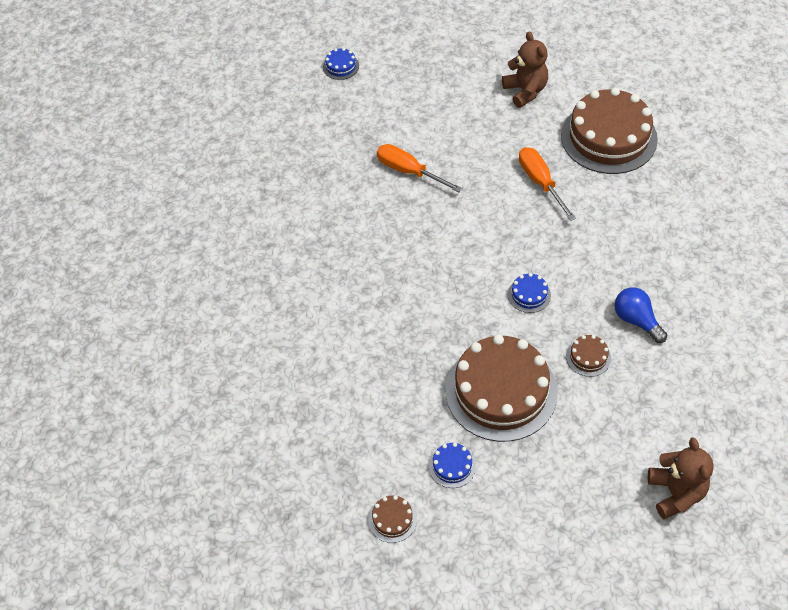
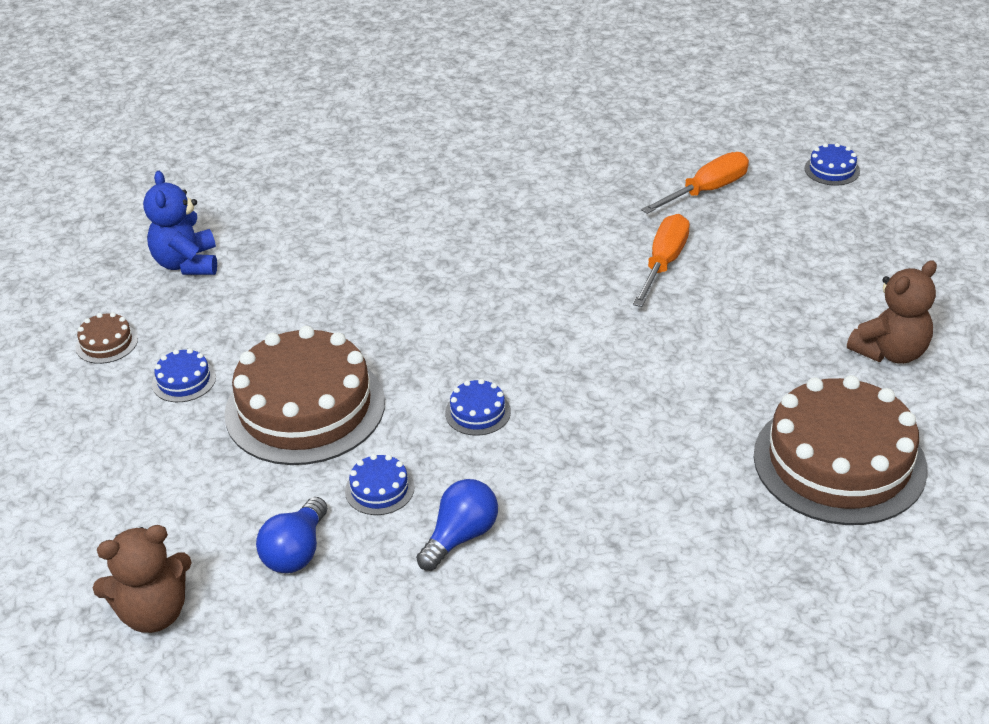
camera: 75 degrees right, 15 degrees down
(308, 458) = (187, 264): none -> blue teddy bear
(540, 182) = (701, 395): orange screwdriver -> orange screwdriver (707, 190)
(588, 357) = (379, 489): brown cake -> blue cake
(635, 408) = (296, 552): none -> blue light bulb

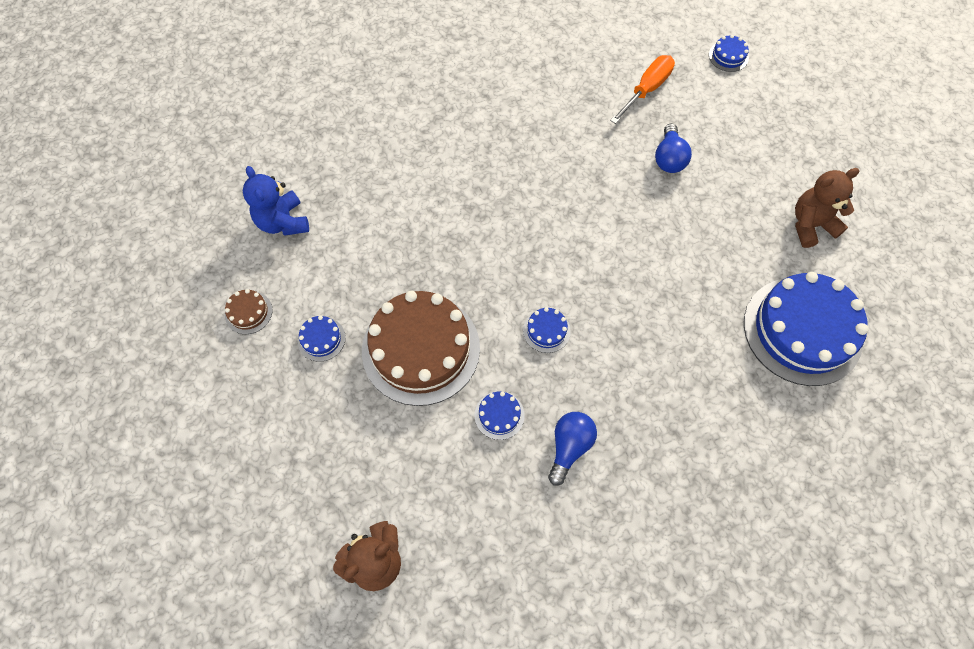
camera: 15 degrees left, 25 degrees up
(296, 552) = (458, 484): blue light bulb -> blue light bulb (669, 158)
(663, 263) = (636, 166): orange screwdriver -> none
(839, 461) = (802, 330): brown cake -> blue cake
(890, 352) = (811, 225): brown teddy bear -> brown teddy bear turned 150 degrees counterclockwise

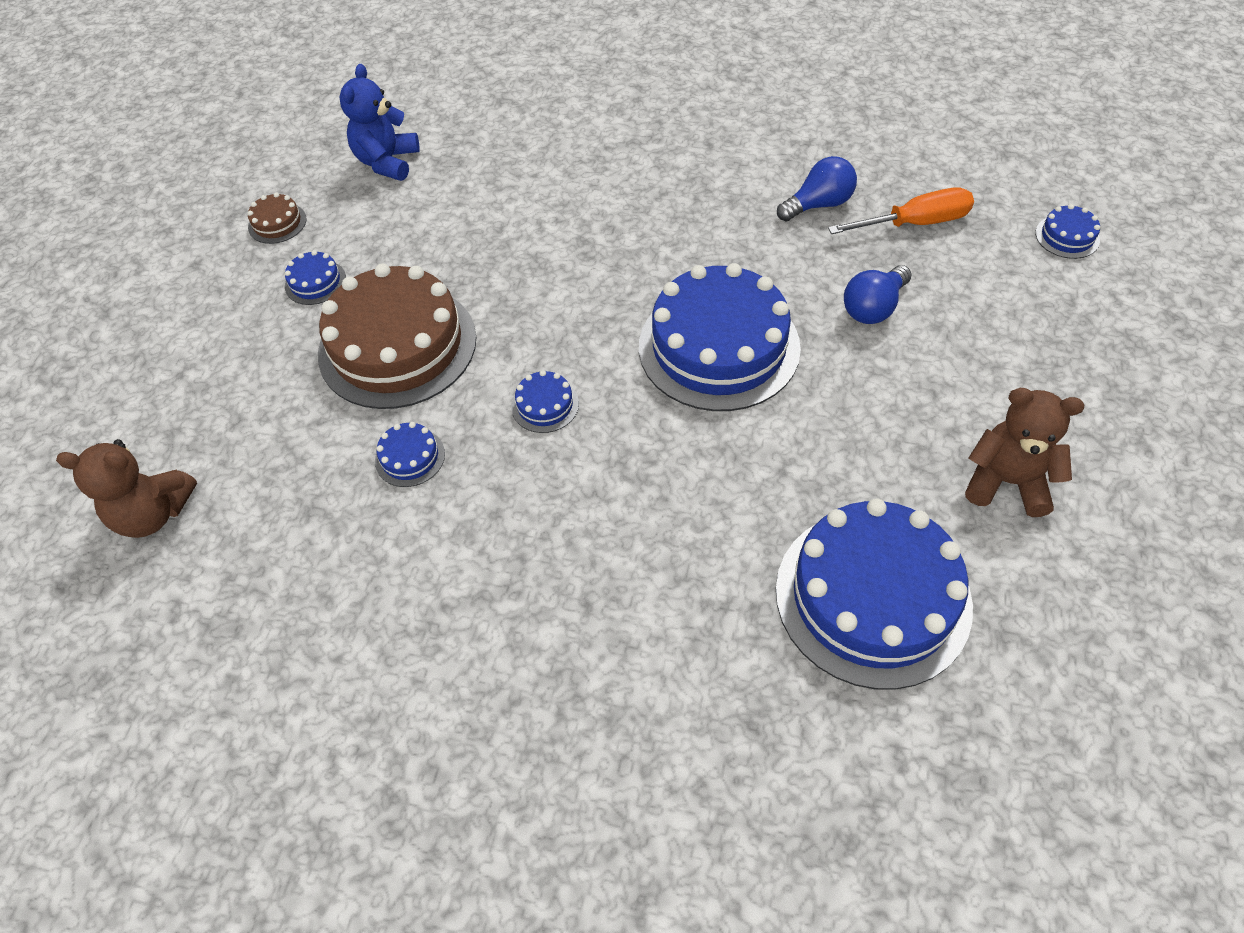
camera: 40 degrees right, 10 degrees down
(569, 447) = (450, 538): blue light bulb -> blue light bulb (818, 204)
(609, 232) = (719, 347): none -> blue cake

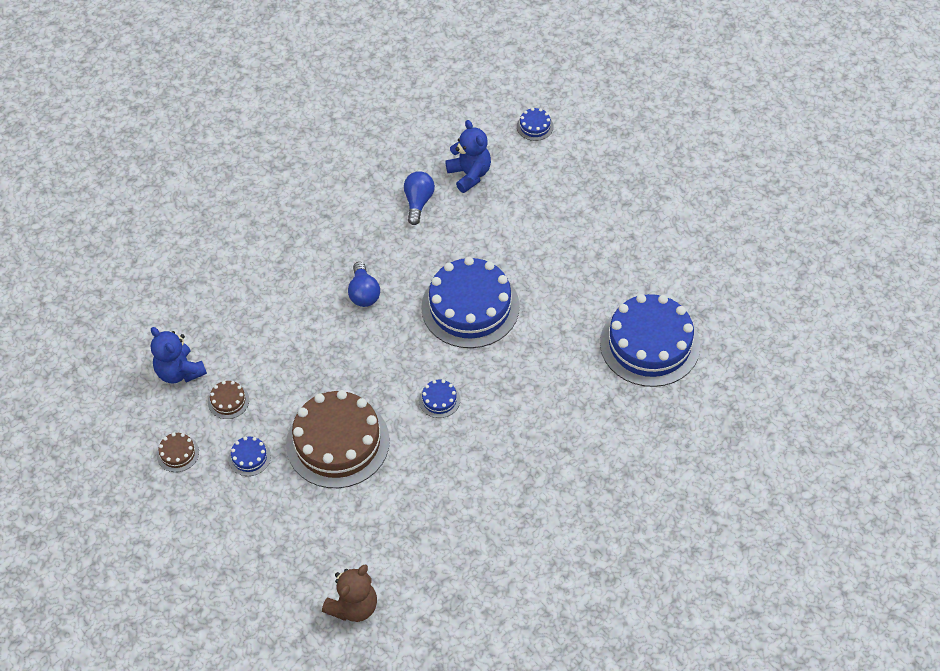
camera: 55 degrees left, 0 degrees up
(380, 220) = (228, 401): none -> brown cake
(410, 457) = (420, 475): blue cake -> none
(873, 308) = (505, 231): blue light bulb -> blue light bulb (364, 293)
(915, 223) = (469, 174): orange screwdriver -> blue teddy bear
(1006, 482) = (639, 257): brown teddy bear -> none

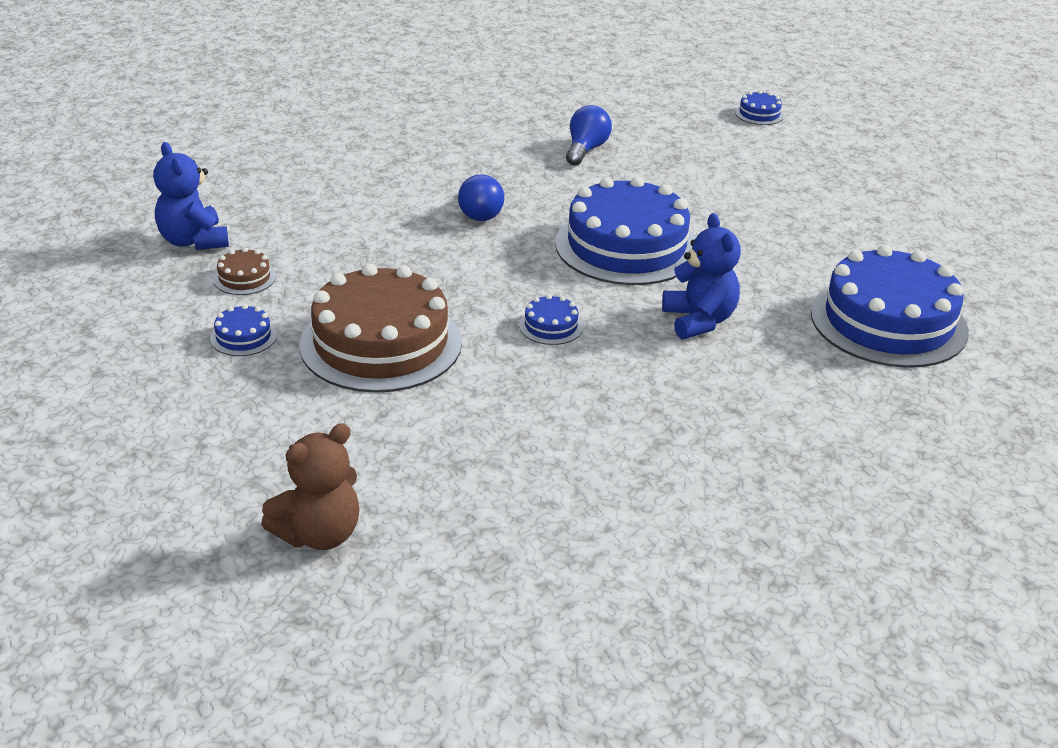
camera: 10 degrees right, 20 degrees down
(178, 453) = (143, 315): brown cake -> none
(469, 174) = (662, 138): blue teddy bear -> blue teddy bear (699, 321)

